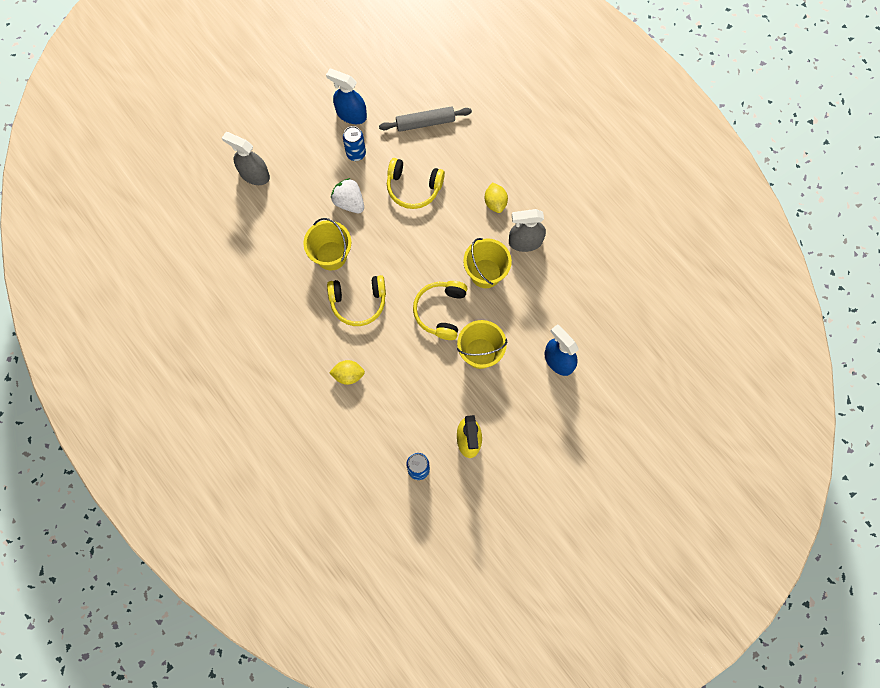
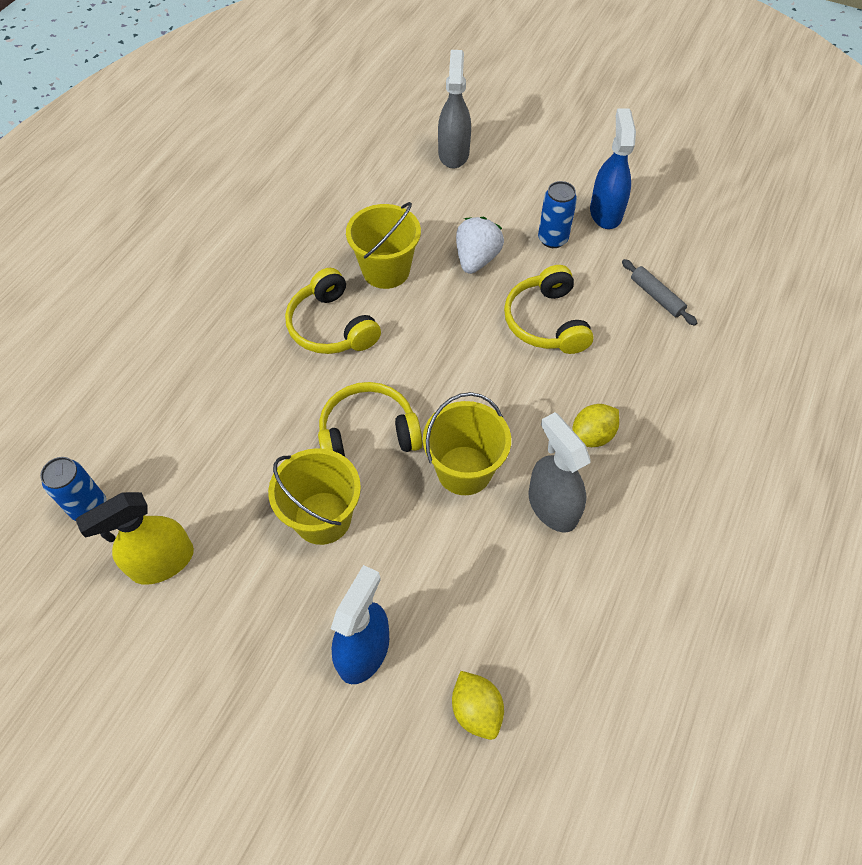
camera: 65 degrees right, 15 degrees down
(348, 375) = (214, 358): yellow lemon -> yellow lemon (476, 710)
(425, 122) = (656, 296): grey rolling pin -> grey rolling pin, size x0.67

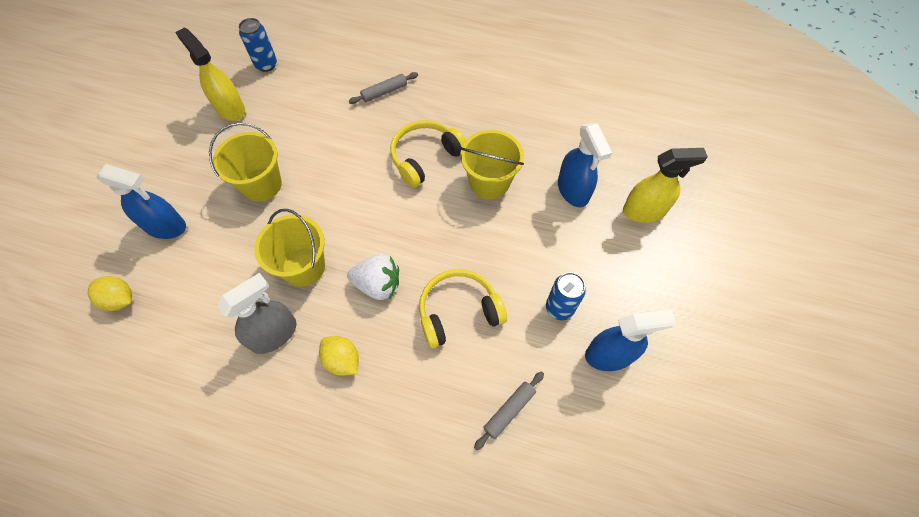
camera: 80 degrees right, 5 degrees up
(207, 358) = (384, 92): none -> grey rolling pin
(368, 434) = (330, 199): yellow headphones -> none
(415, 201) = (573, 190): none -> blue spray bottle
(453, 153) = (644, 210): grey spray bottle -> yellow spray bottle
(476, 259) = (518, 247): white strawberry -> white strawberry (378, 284)
(476, 710) = (120, 299): yellow lemon -> yellow lemon turned 60 degrees clockwise

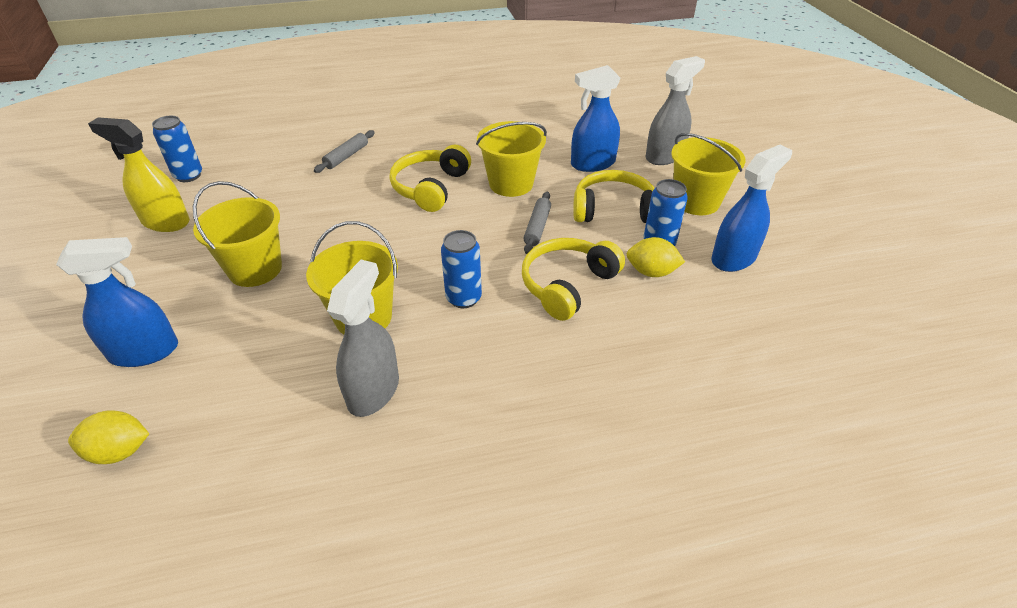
camera: 30 degrees left, 20 degrees down
(342, 360) = (477, 377): yellow lemon -> yellow lemon (651, 272)
(378, 284) = (463, 298): white strawberry -> blue can
(509, 410) = (688, 338): grey rolling pin -> grey rolling pin (537, 227)
(551, 253) = (614, 210): none -> yellow headphones
(573, 190) = (592, 164): blue spray bottle -> blue spray bottle turned 120 degrees clockwise
(629, 278) = (696, 201): none -> yellow bucket
(644, 210) = (664, 156): yellow spray bottle -> grey spray bottle

